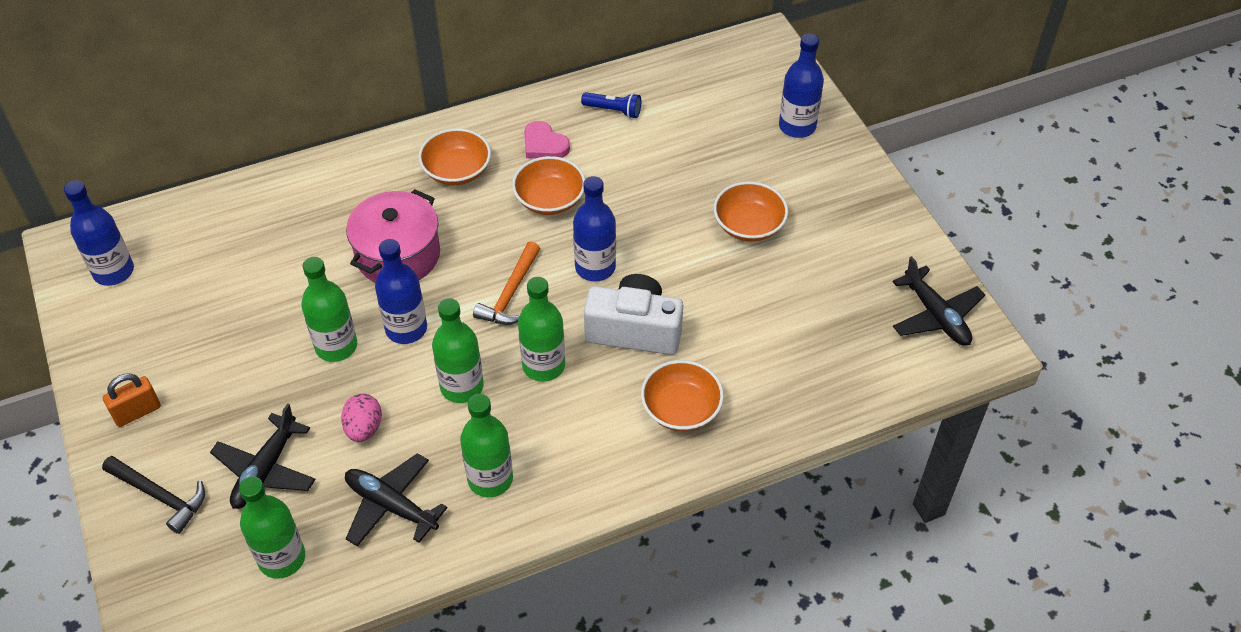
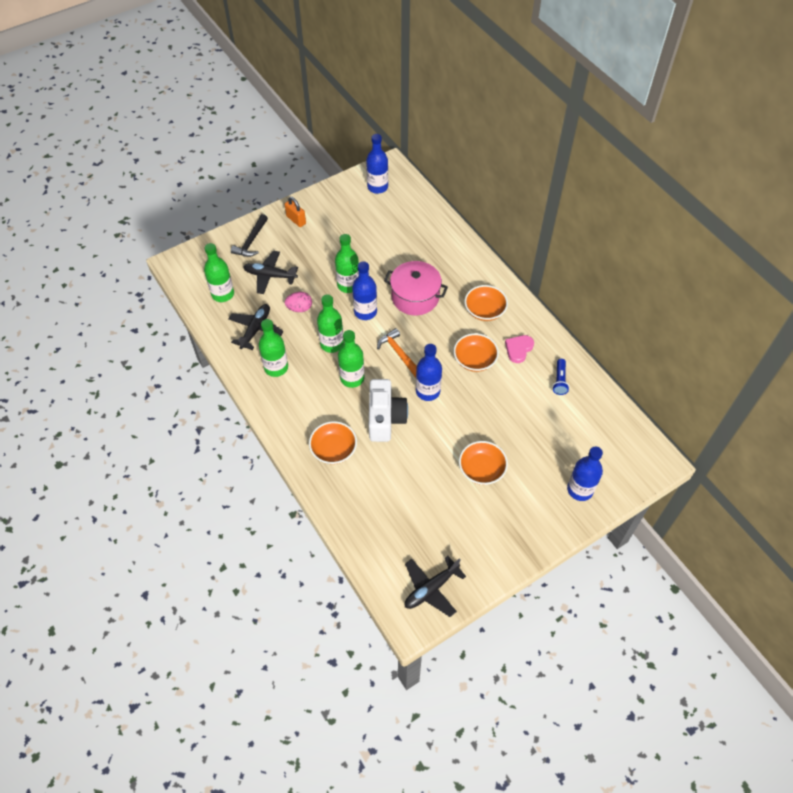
camera: 80 degrees right, 5 degrees up
(510, 294) = (399, 354): orange hammer -> orange hammer turned 45 degrees clockwise

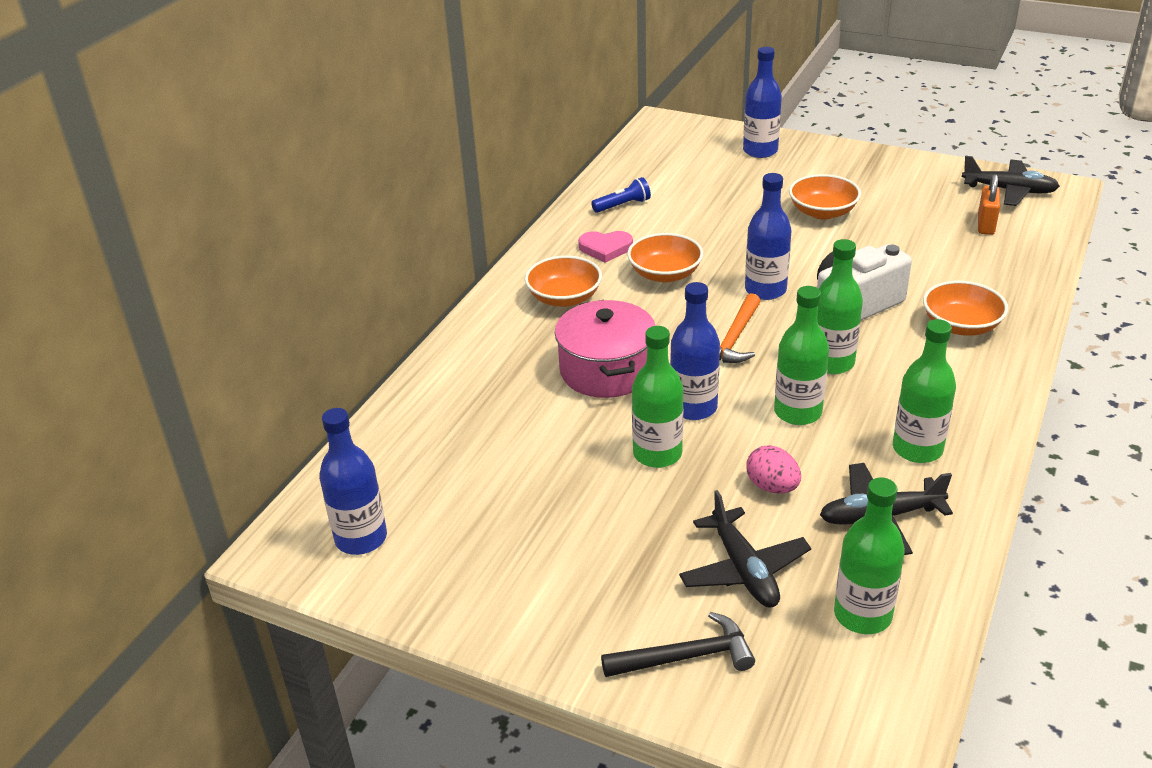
camera: 120 degrees left, 20 degrees down
(296, 220) = (559, 616): orange padlock -> orange padlock (985, 225)

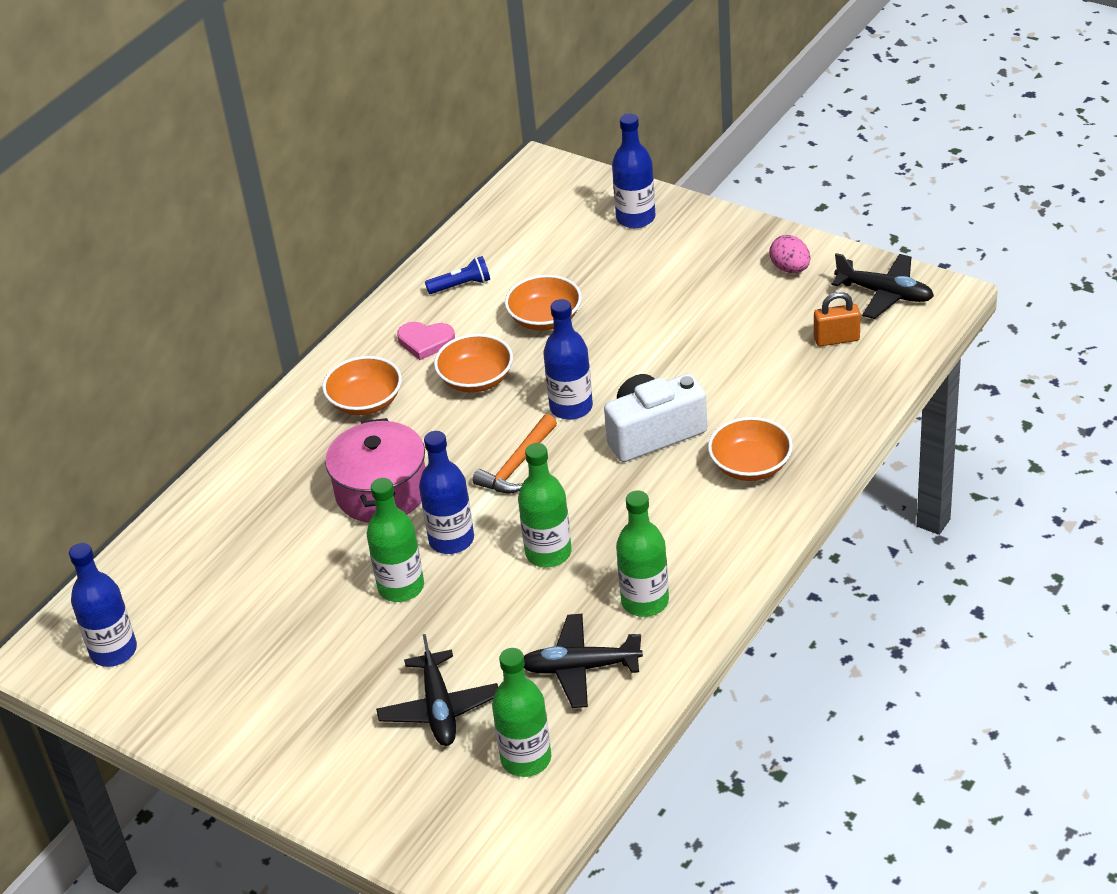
camera: 10 degrees right, 5 degrees up
(686, 656) = (362, 783): black hammer -> none
(772, 487) = (494, 630): pink egg -> pink egg (790, 269)
(822, 212) = (670, 309): orange bowl -> orange bowl (545, 319)
(831, 362) = (603, 499): green bottle -> none
(985, 225) = (836, 339): orange padlock -> orange padlock turned 60 degrees clockwise

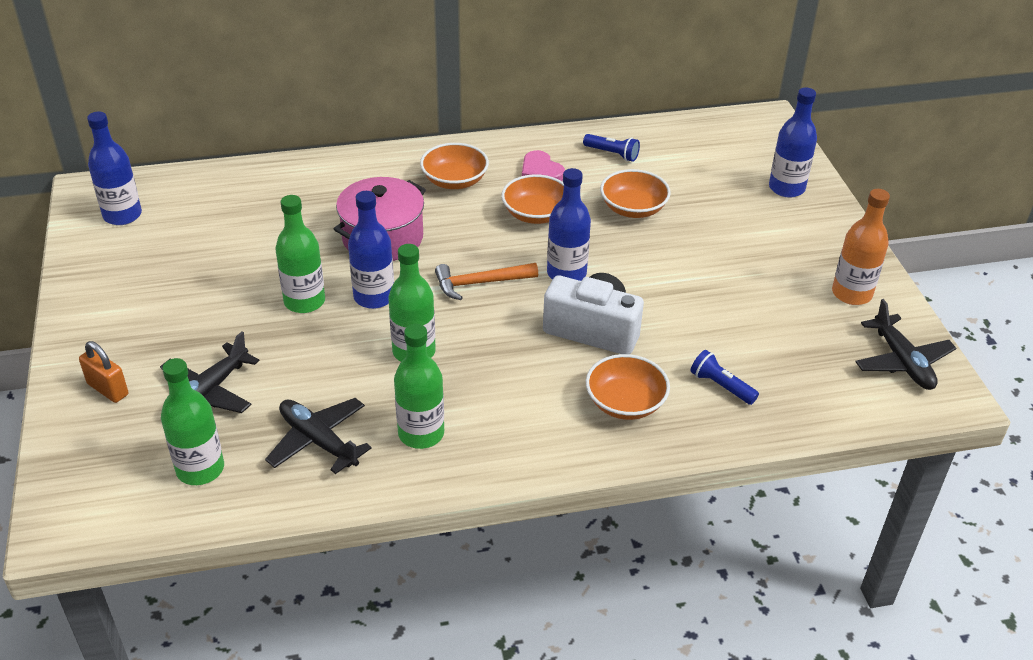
camera: 40 degrees right, 0 degrees up
(790, 269) = (851, 293): pink egg -> orange bottle
(795, 403) = (721, 386): none -> blue flashlight
(836, 339) = (817, 365): orange padlock -> orange padlock (108, 389)

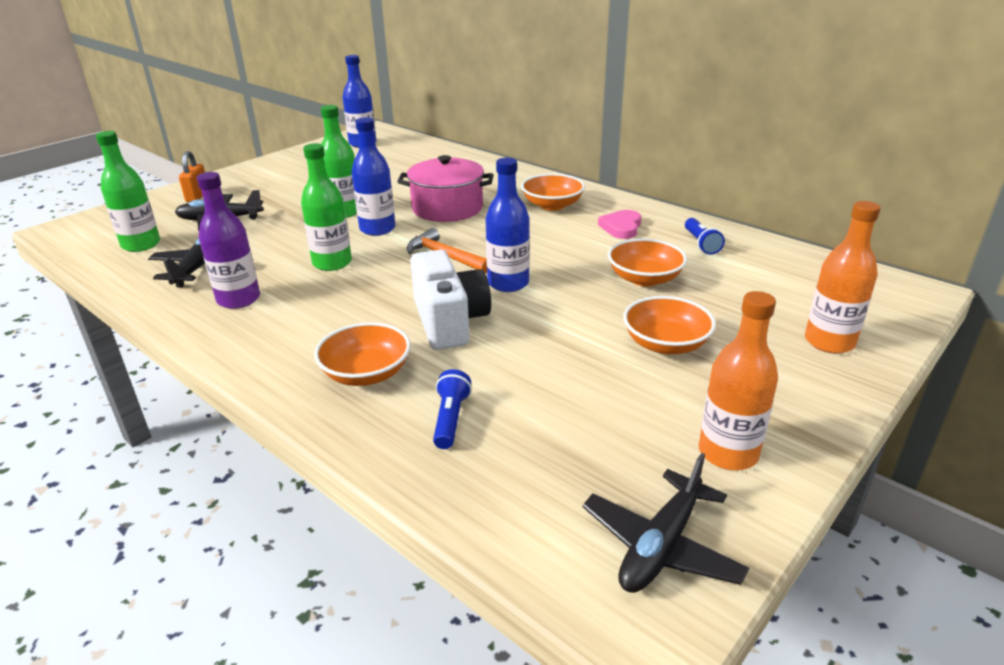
camera: 55 degrees right, 10 degrees down
(421, 433) = (239, 299): green bottle -> purple bottle
(536, 214) = (564, 245): orange bowl -> orange bowl (665, 344)
(786, 188) = (829, 342): blue bottle -> orange bottle

